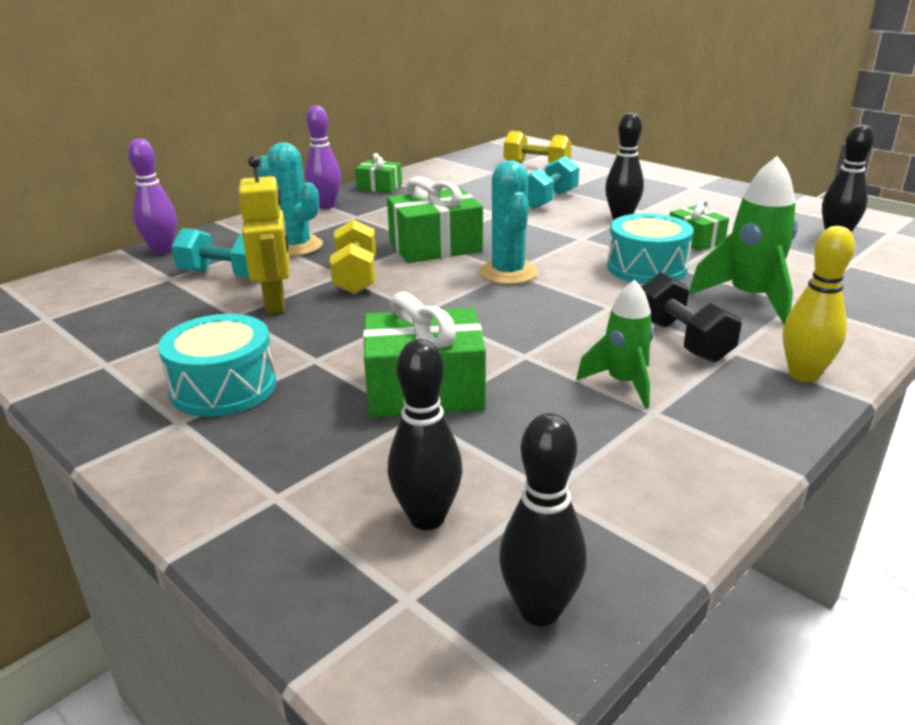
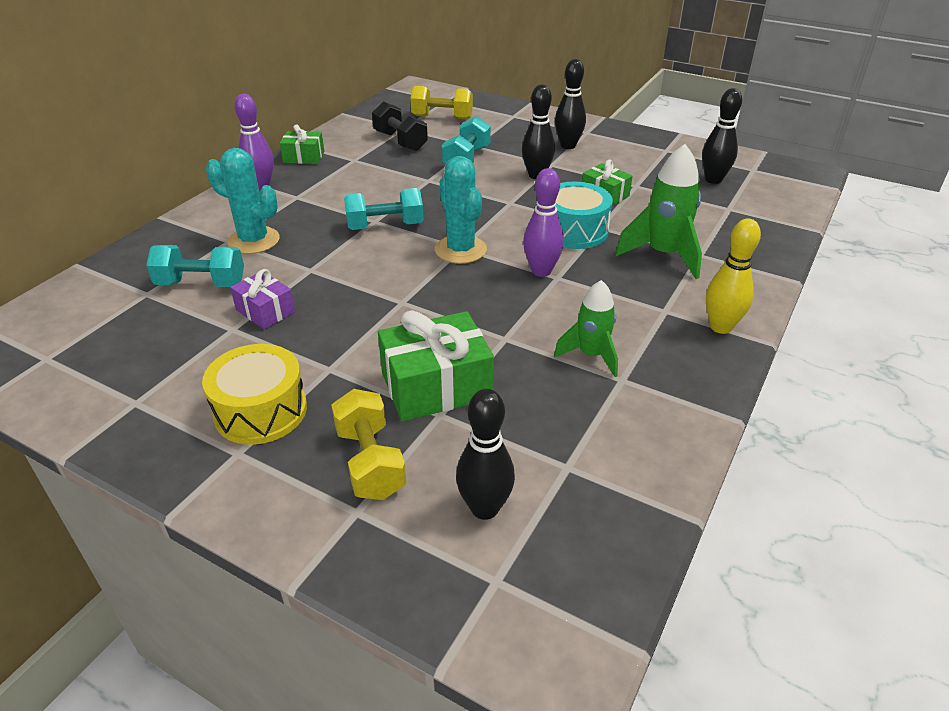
camera: 15 degrees left, 10 degrees up
(162, 250) = (122, 261): purple bowling pin -> purple bowling pin (541, 271)
(223, 387) = (260, 411): turquoise drum -> yellow drum
(276, 303) = (265, 311): yellow robot -> purple gift
(355, 277) = (326, 271): yellow dumbbell -> yellow dumbbell (370, 462)
(435, 246) = (385, 226): green gift -> turquoise dumbbell
(539, 610) = (594, 569): black bowling pin -> black bowling pin (568, 146)
(682, 340) = (624, 305): black dumbbell -> black dumbbell (400, 141)

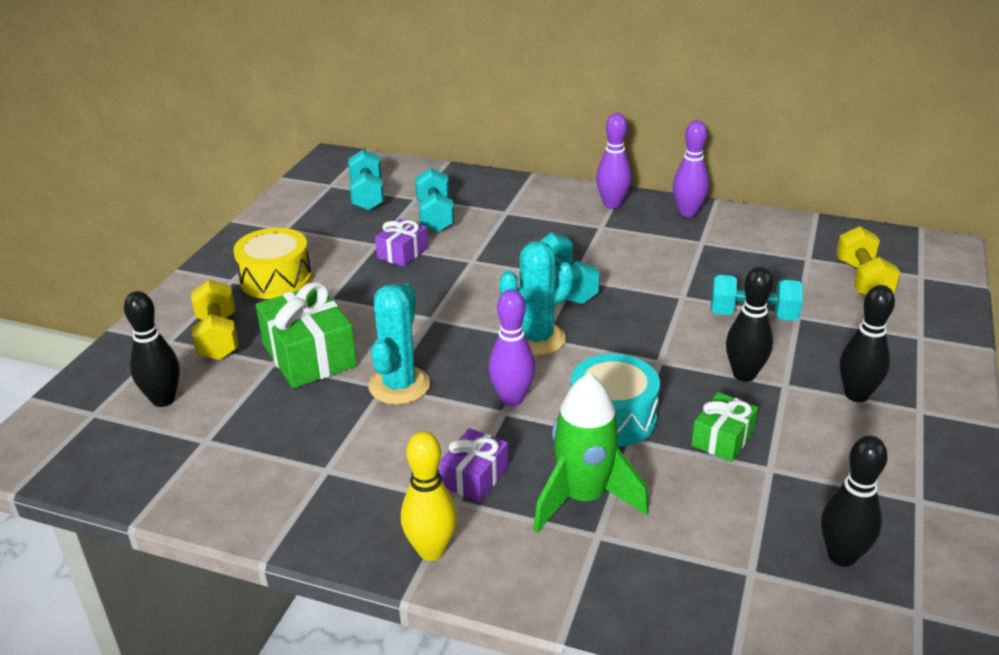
camera: 80 degrees right, 5 degrees down
(107, 328) = (367, 196): none -> turquoise dumbbell
(253, 241) = (510, 223): turquoise cactus -> turquoise cactus (399, 385)
(304, 157) = (687, 213): green gift -> purple bowling pin
(370, 462) = (218, 337): yellow dumbbell -> yellow dumbbell turned 75 degrees counterclockwise
(400, 141) = (769, 262): black dumbbell -> none
(591, 355) = (363, 445): green rocket -> none
(637, 299) = (475, 477): none -> purple gift

